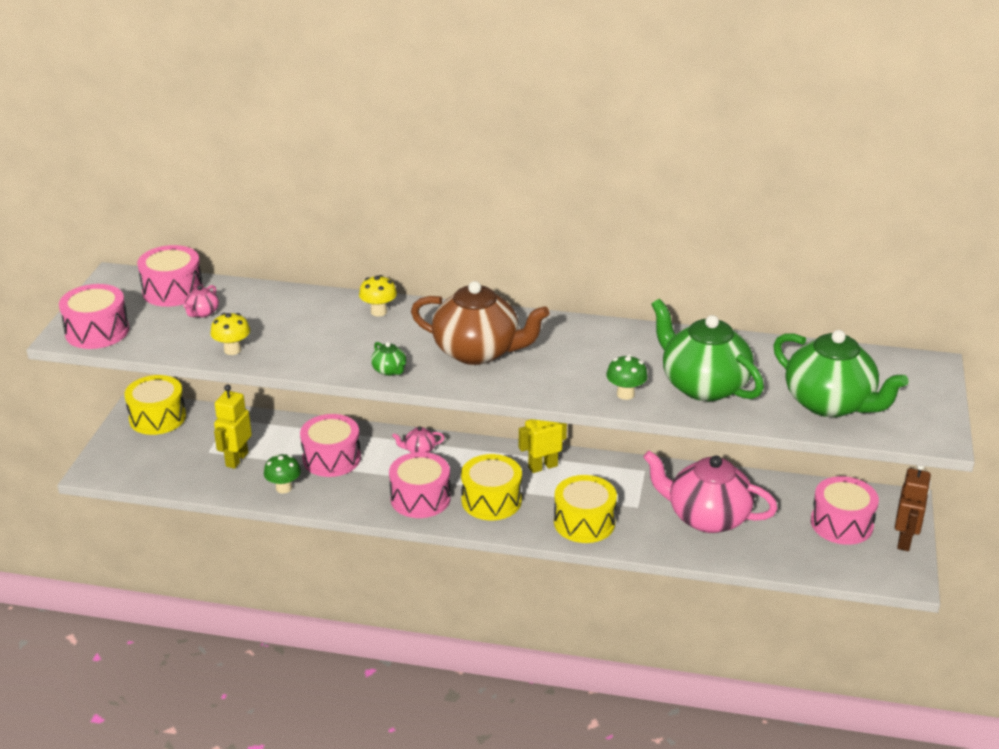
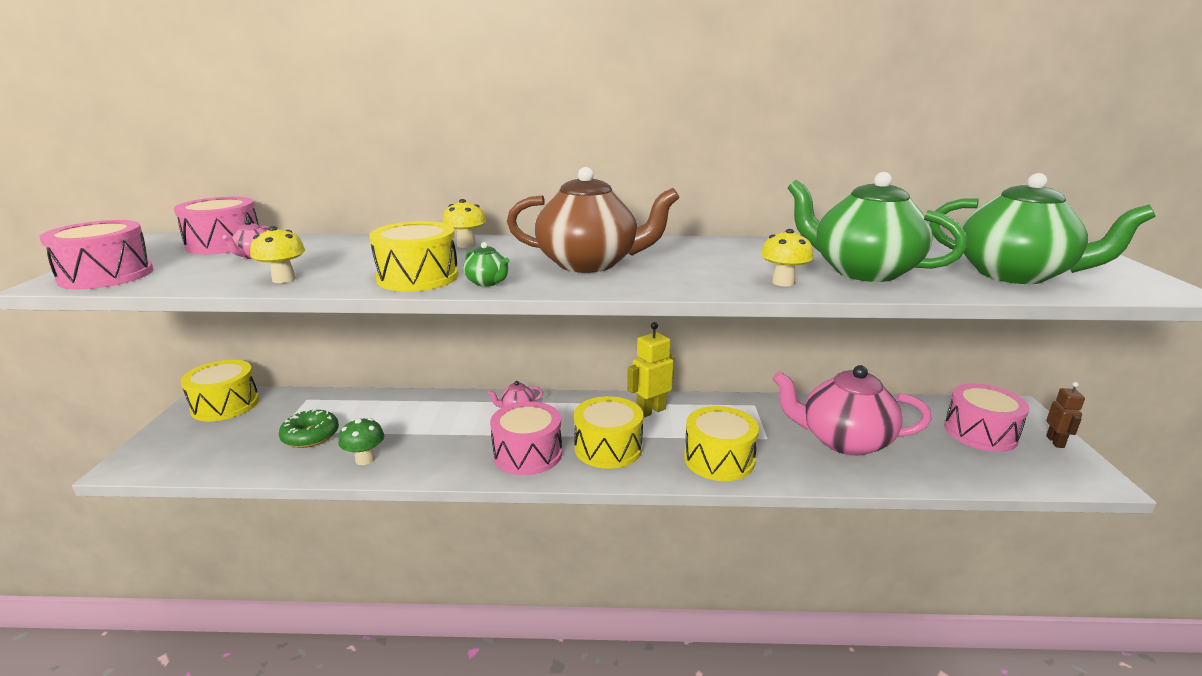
camera: 10 degrees left, 10 degrees down
(236, 459) = (310, 436): yellow robot -> green donut
(331, 458) = (421, 425): pink drum -> none
(335, 358) = (418, 277): none -> yellow drum
(625, 394) = (783, 282): green mushroom -> yellow mushroom
(905, 541) = (1055, 442): brown robot -> brown robot, size x0.65

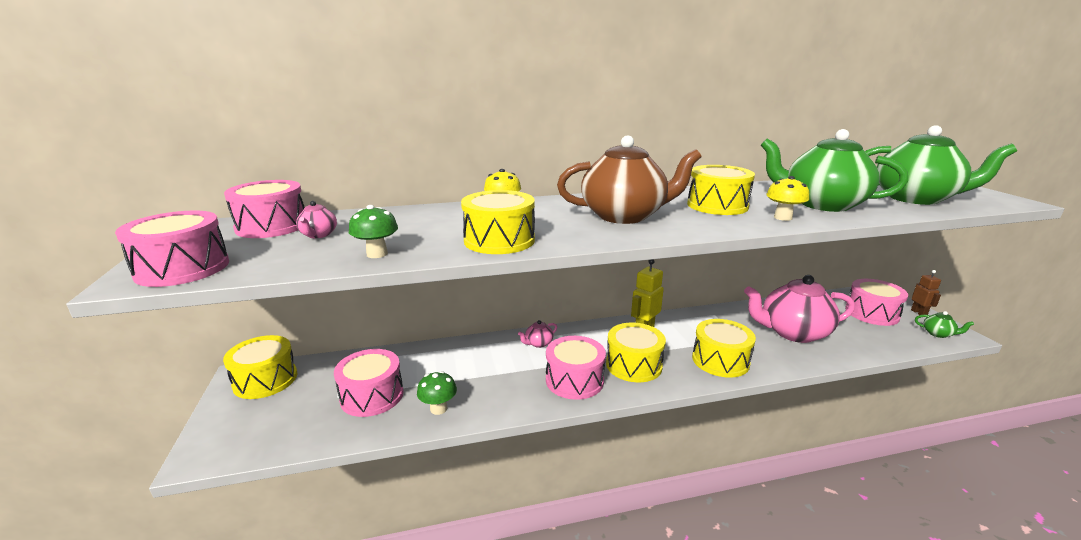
camera: 15 degrees left, 0 degrees up
(284, 279) = (377, 254): yellow mushroom -> green mushroom
(310, 436) = (372, 396): green donut -> pink drum
(488, 282) = (565, 239): green teapot -> green teapot (938, 334)
(719, 261) = (717, 205): none -> yellow drum

